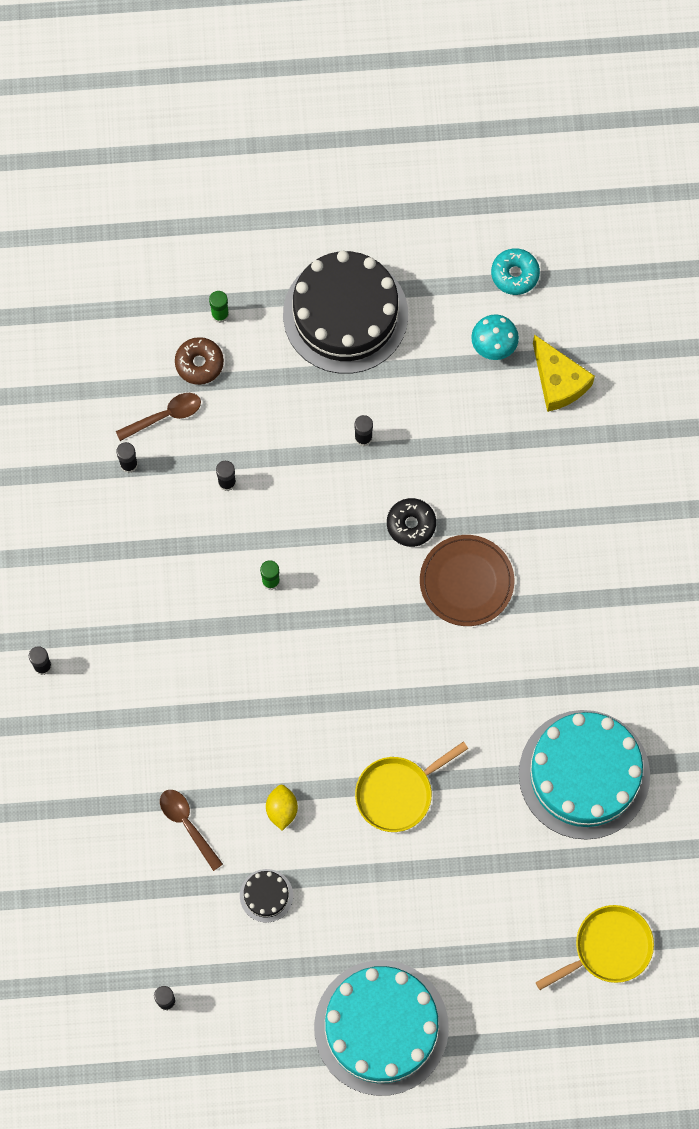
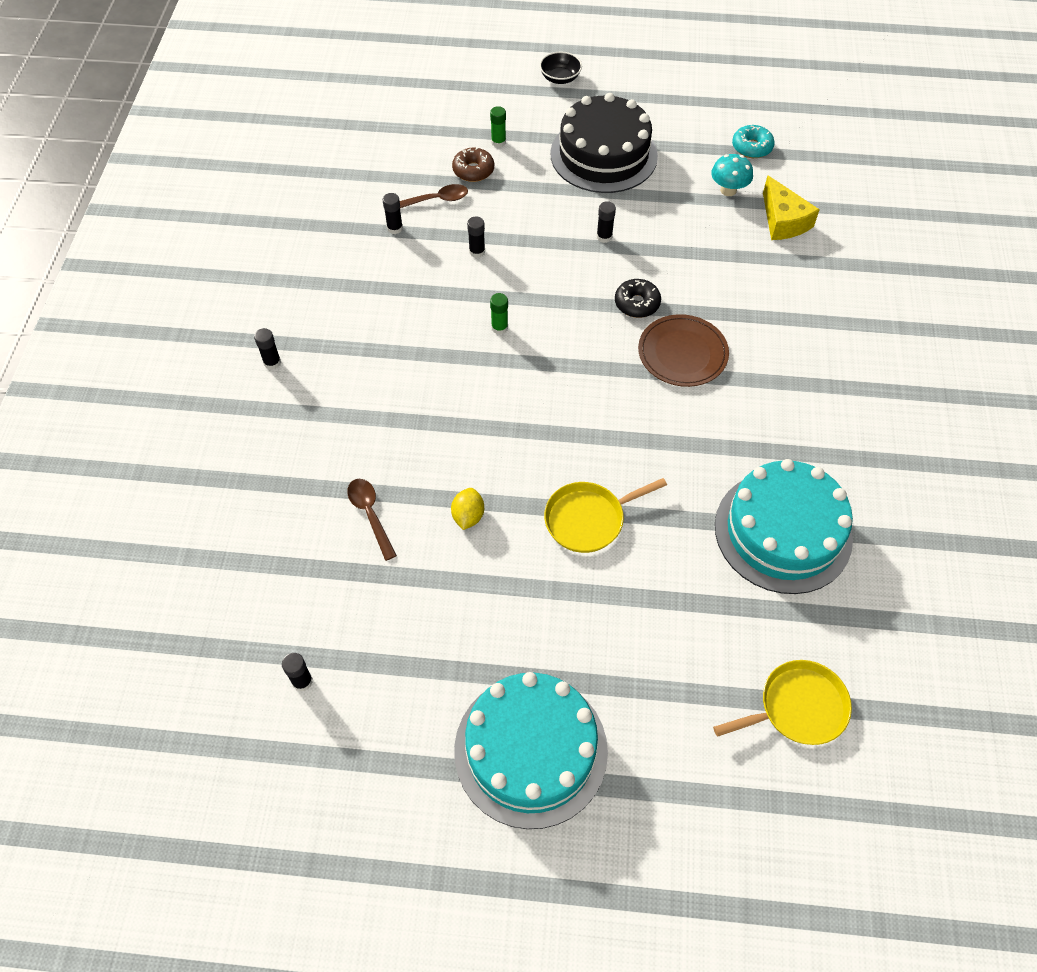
camera: 10 degrees right, 15 degrees down
(266, 895) = (434, 593): black cake -> none
(275, 197) = (560, 78): none -> black bowl

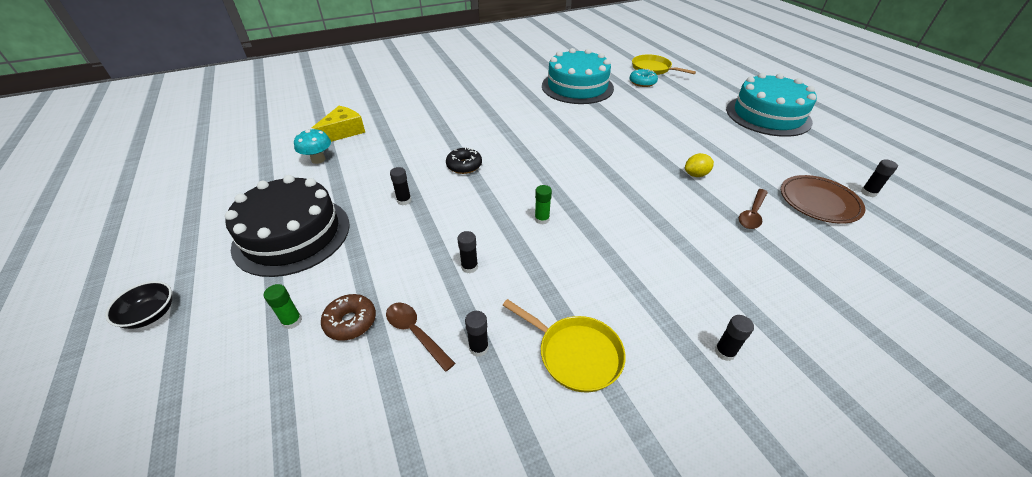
camera: 120 degrees left, 15 degrees down
(588, 519) = (640, 135): yellow pan -> yellow pan (575, 354)
(682, 353) = (493, 138): brown plate -> brown plate (819, 201)
(751, 147) = (259, 162): turquoise donut -> turquoise donut (642, 82)

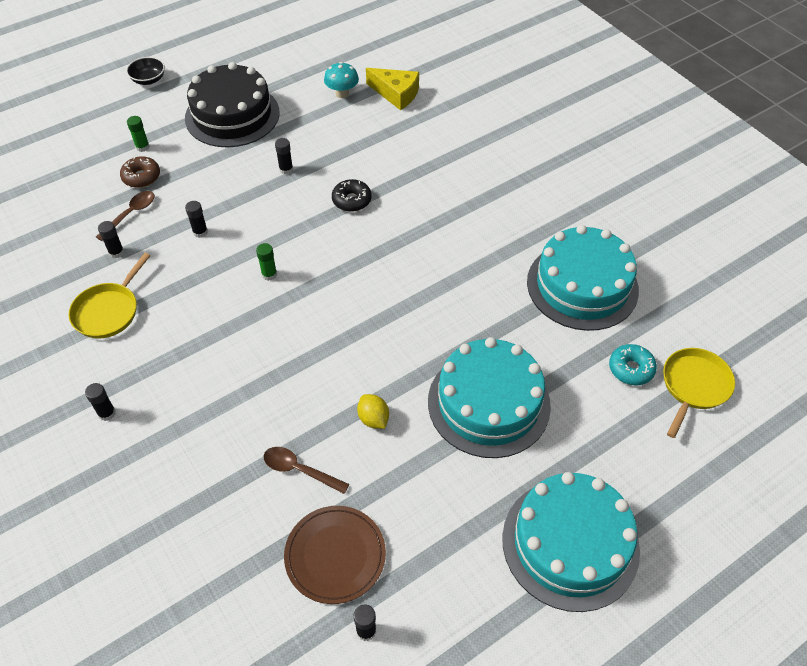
camera: 80 degrees right, 10 degrees up
(674, 128) = (488, 403): none -> turquoise cake

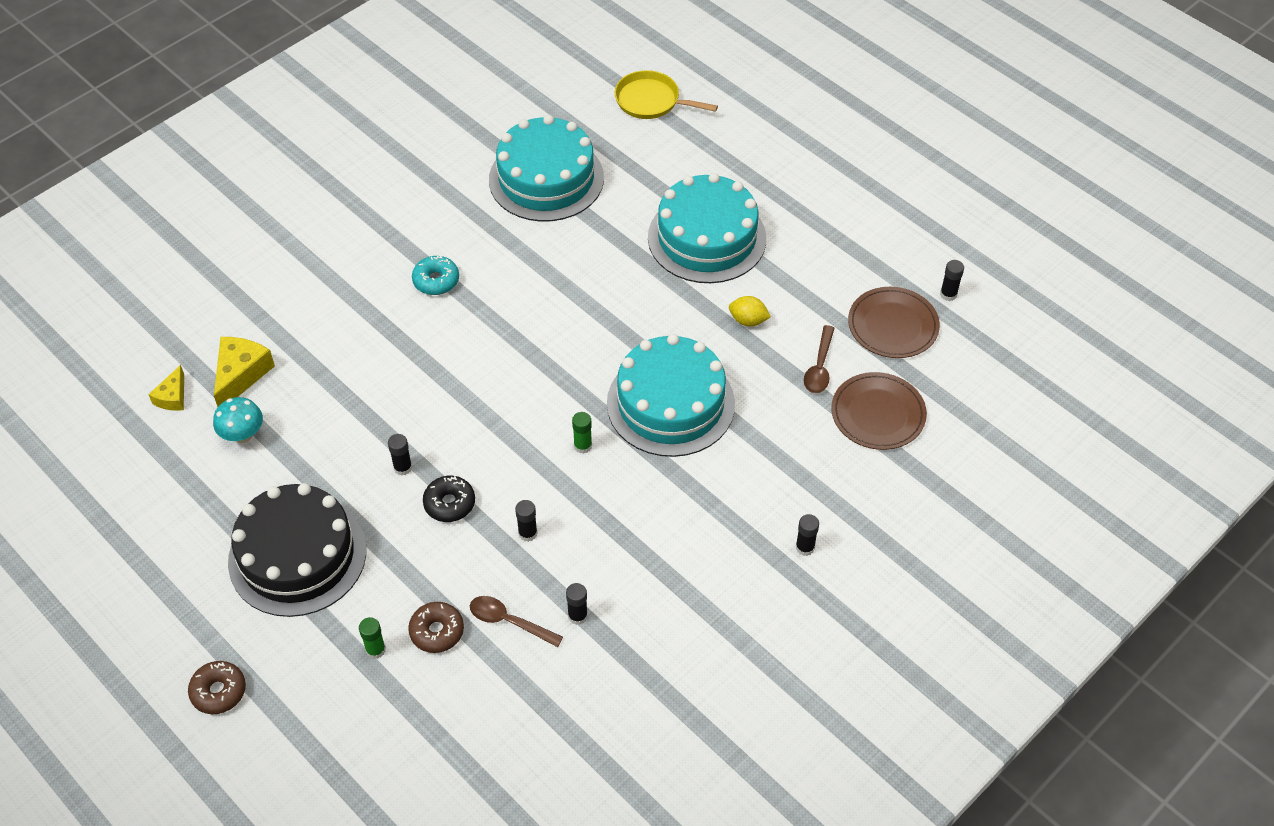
camera: 100 degrees left, 0 degrees up
(108, 311) = (670, 593): yellow pan -> none
(148, 80) = (218, 691): black bowl -> brown donut
(226, 510) = (878, 414): none -> brown plate
(351, 200) = (450, 389): black donut -> black donut (449, 503)
(373, 419) = (748, 320): yellow lemon -> yellow lemon turned 60 degrees clockwise
(385, 63) = (172, 397): none -> yellow cheese
(570, 543) = (829, 175): turquoise cake -> turquoise cake (670, 403)
(631, 369) = (642, 142): turquoise donut -> turquoise donut (436, 281)

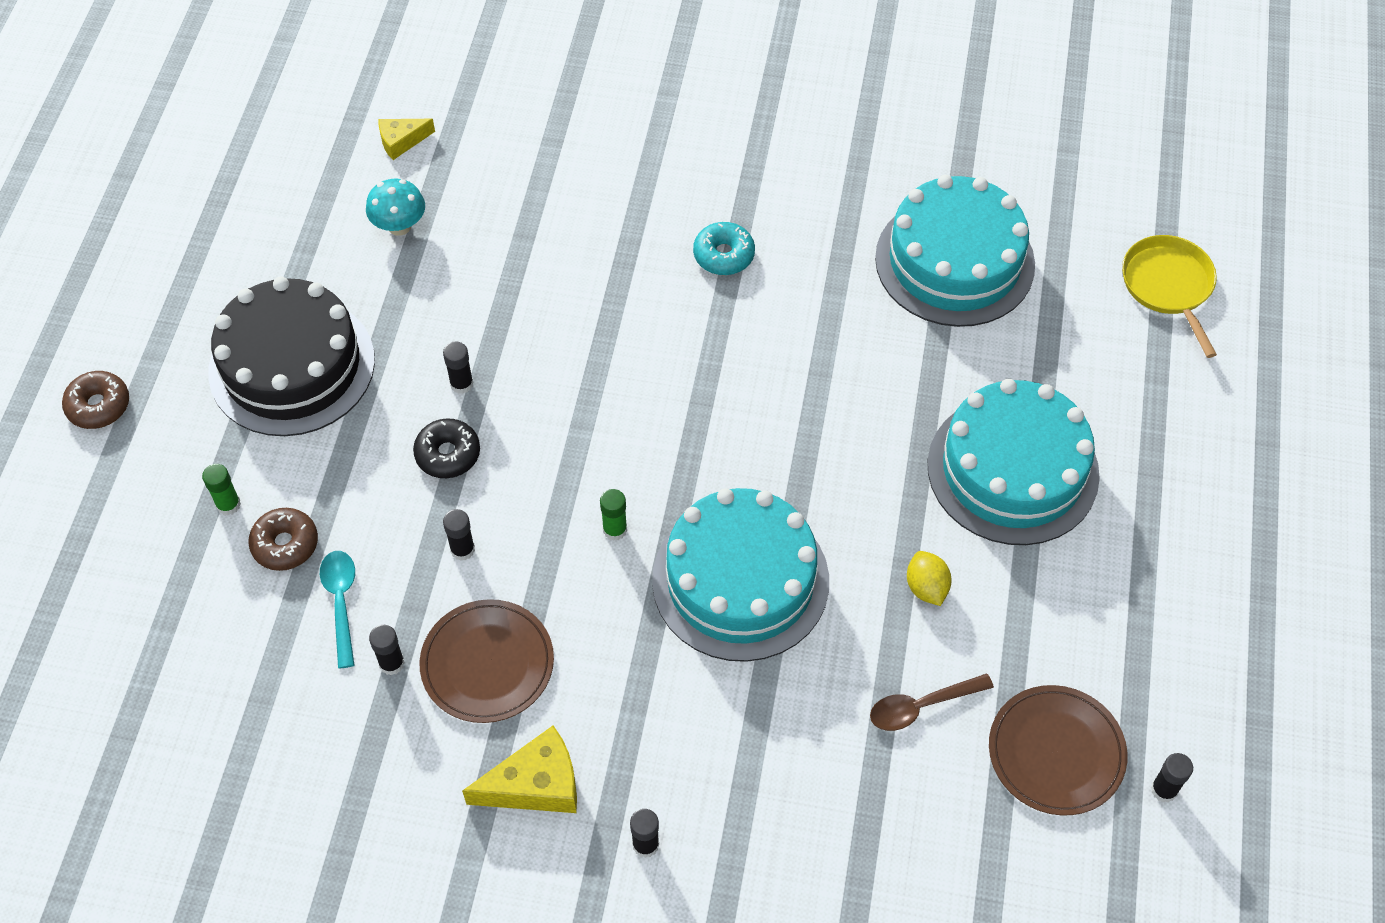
camera: 55 degrees right, 5 degrees up
(241, 375) = (469, 175): yellow cheese -> yellow cheese (536, 784)
(509, 621) = (341, 603): brown spoon -> turquoise spoon
(878, 414) = (904, 814): brown plate -> brown plate (487, 663)

